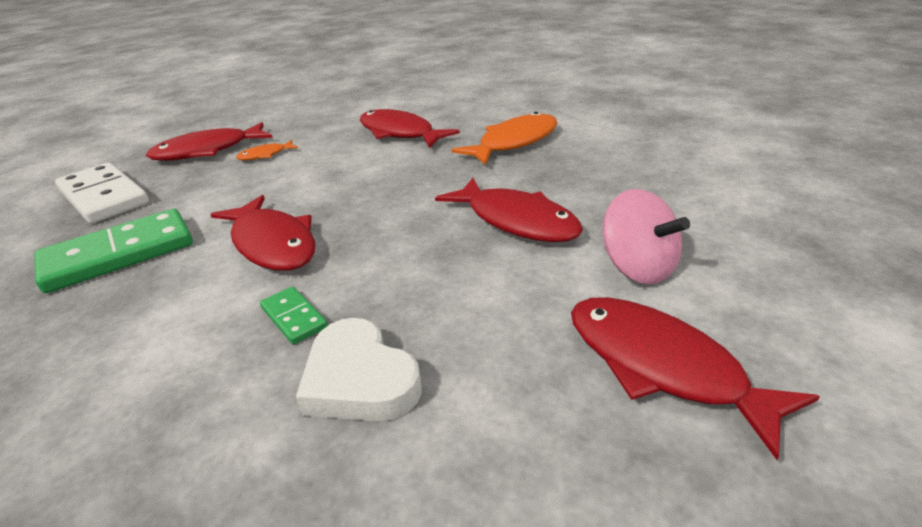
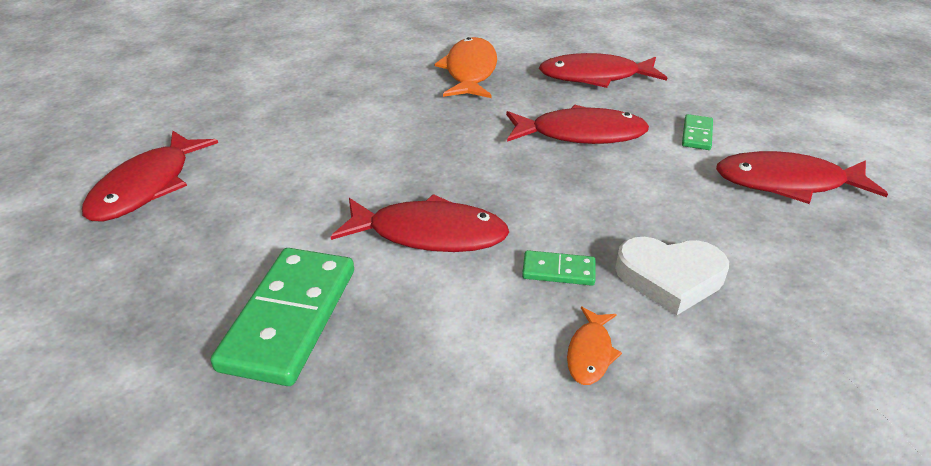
camera: 45 degrees left, 5 degrees up
(103, 197) = (118, 286): white domino -> none
(265, 155) = (239, 164): orange fish -> orange fish (590, 353)
(399, 133) = (348, 94): red fish -> red fish (595, 77)
(637, 268) = (697, 134): pink spinning top -> green domino

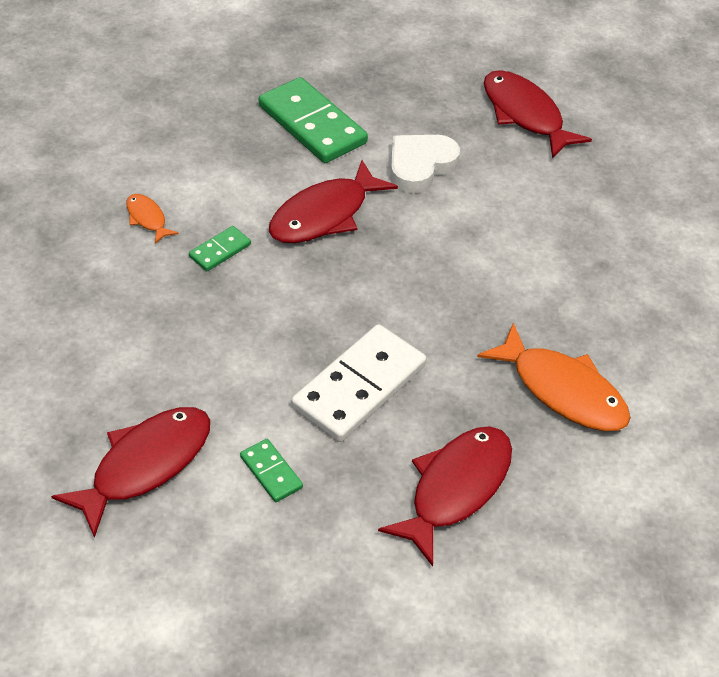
camera: 125 degrees right, 10 degrees up
(581, 134) = (359, 387): red fish -> white domino
(670, 277) = (151, 297): white heart -> white heart (420, 166)

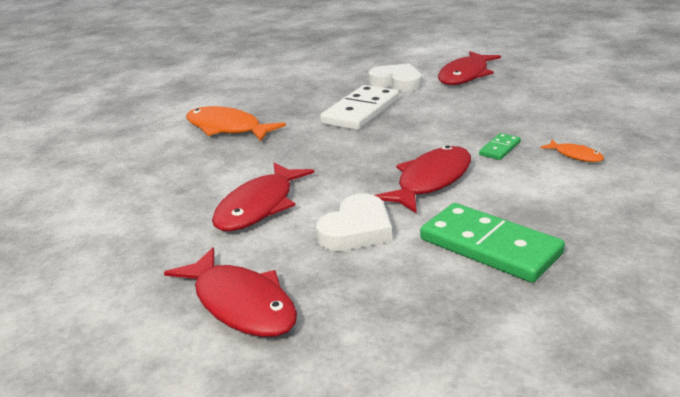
camera: 175 degrees right, 20 degrees down
(271, 472) = (397, 82): green domino -> white heart
(455, 488) = (294, 92): red fish -> red fish (259, 206)

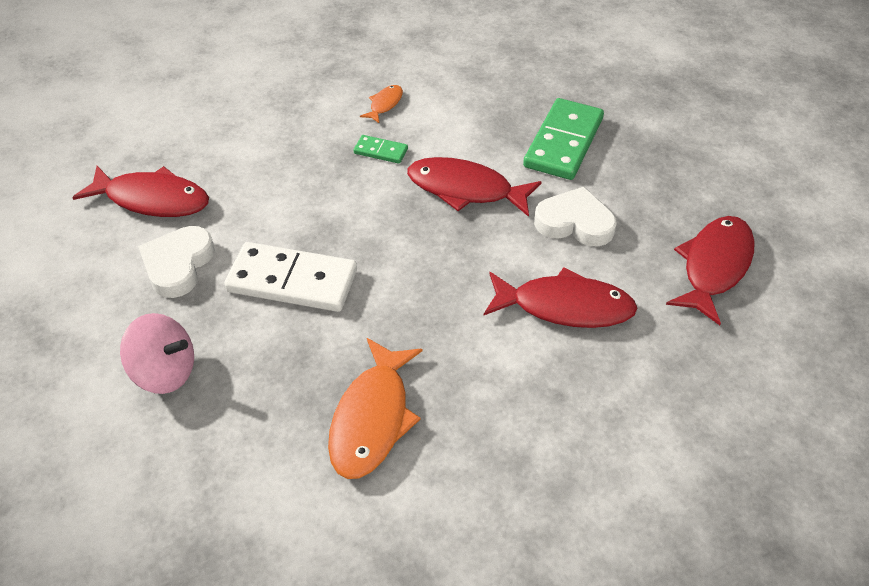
camera: 110 degrees left, 20 degrees up
(311, 81) = (165, 372): none -> pink spinning top

